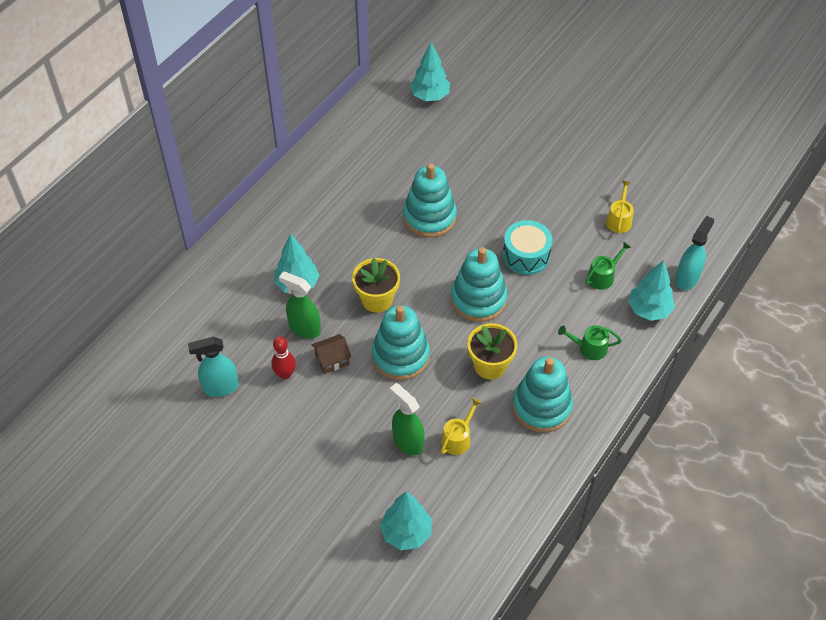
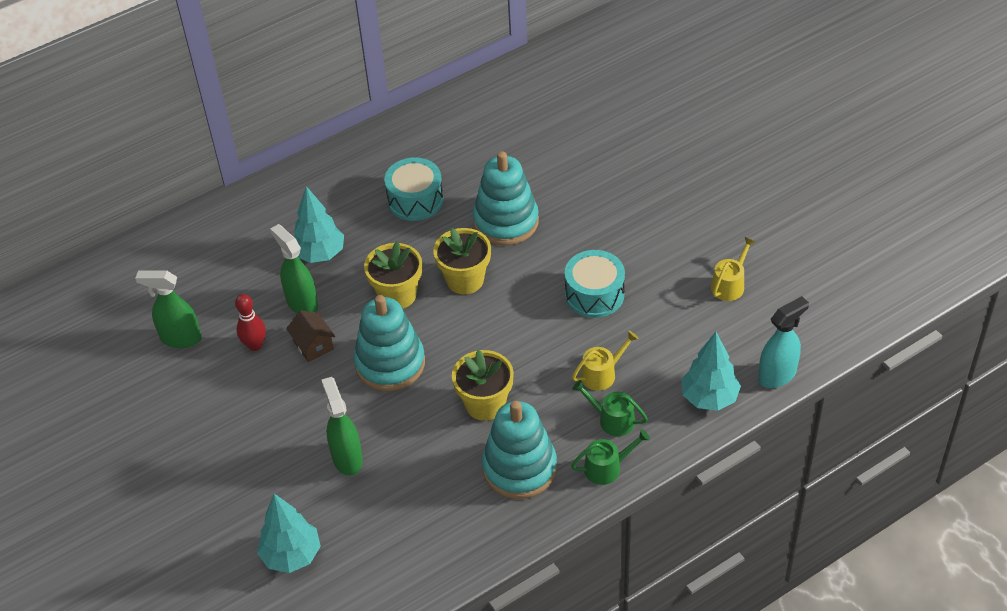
camera: 25 degrees right, 5 degrees down
(220, 387) = (180, 338): turquoise spray bottle -> green spray bottle
(332, 360) = (313, 345): brown house -> brown house turned 60 degrees clockwise
(350, 219) = (415, 200): none -> turquoise drum
(423, 272) = (465, 280): none -> yellow flower pot
(430, 96) = (579, 89): turquoise tree -> none
(458, 438) = (404, 472): yellow watering can -> yellow watering can (602, 374)
(478, 299) = (512, 327): turquoise stacking toy -> none
(603, 276) = (674, 344): green watering can -> green watering can (607, 467)

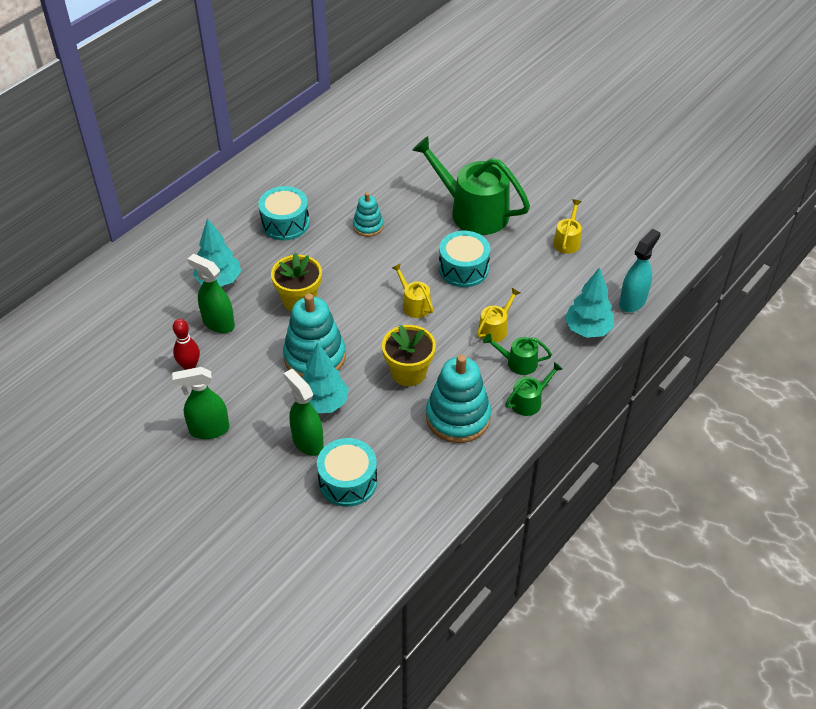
camera: 20 degrees left, 0 degrees up
(180, 338) = (119, 374): green spray bottle -> green spray bottle (209, 430)
(291, 555) = (290, 534): turquoise tree -> turquoise tree (323, 403)
(313, 345) = (241, 355): brown house -> none
(373, 512) = (348, 481): none -> turquoise drum
(465, 280) = (352, 278): yellow flower pot -> none
(506, 221) = (368, 226): turquoise stacking toy -> turquoise stacking toy, size x0.54
(522, 326) = (414, 304): none -> yellow watering can
(633, 227) = (473, 211): none -> green watering can

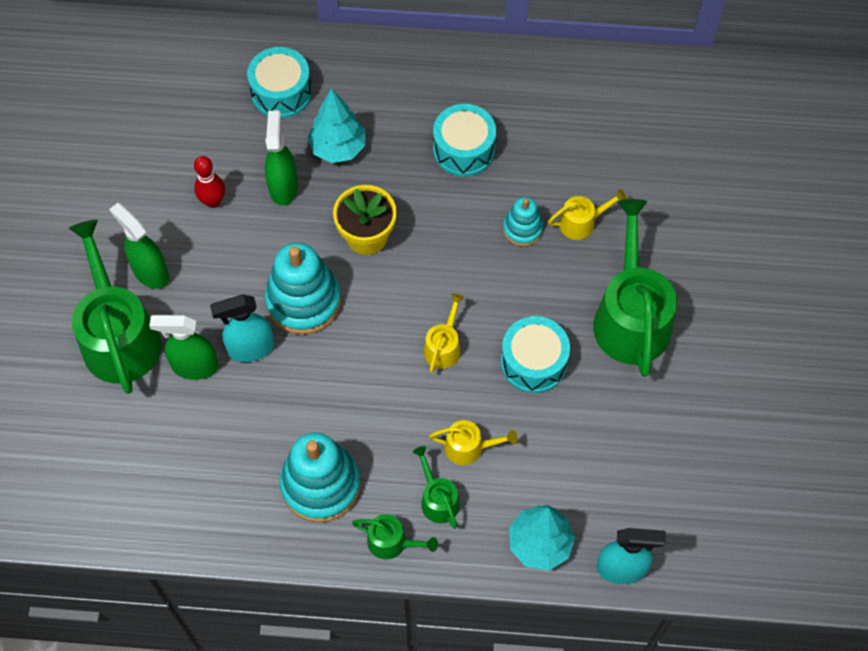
camera: 55 degrees right, 15 degrees up
(242, 474) = (119, 336): none -> green watering can
(307, 442) = (194, 366): green spray bottle -> green spray bottle turned 105 degrees counterclockwise
(323, 403) = (250, 348): turquoise tree -> turquoise spray bottle
(348, 481) = (172, 434): turquoise drum -> turquoise drum (281, 92)
(408, 372) = (346, 401): yellow flower pot -> none
(567, 241) = (664, 443): yellow watering can -> yellow watering can (581, 222)

